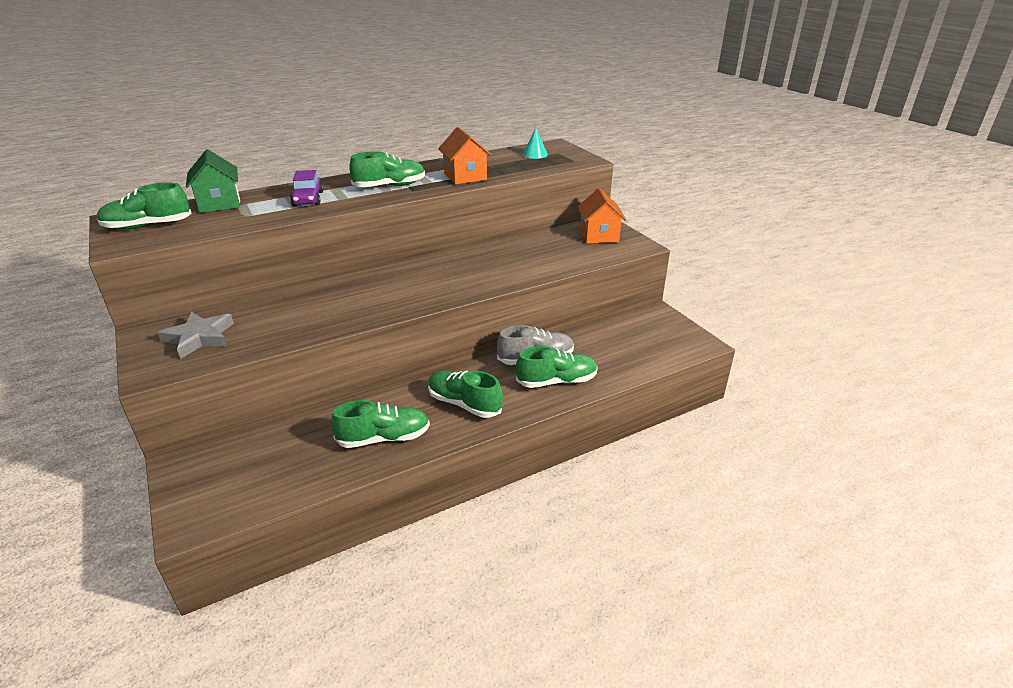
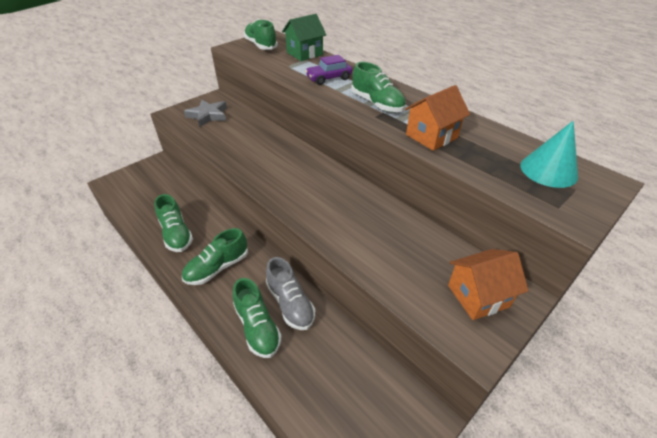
camera: 75 degrees right, 10 degrees up
(464, 404) = (217, 267): green shoe -> green shoe turned 150 degrees counterclockwise
(535, 154) = (548, 170): turquoise cone -> turquoise cone, size x1.60

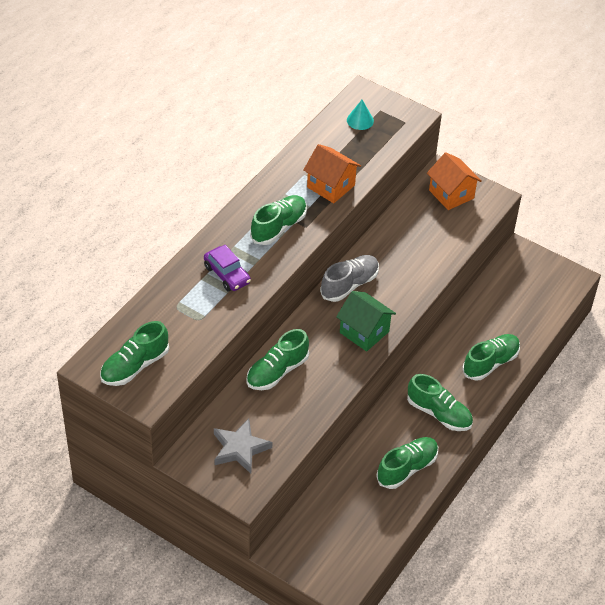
camera: 105 degrees left, 5 degrees up
(264, 137) = (277, 371): none -> green shoe
(290, 303) = (458, 345): grey shoe -> grey shoe (349, 285)
(304, 54) = (155, 311): green house -> green house (364, 332)
(548, 170) = (360, 120): turquoise cone -> turquoise cone, size x0.63

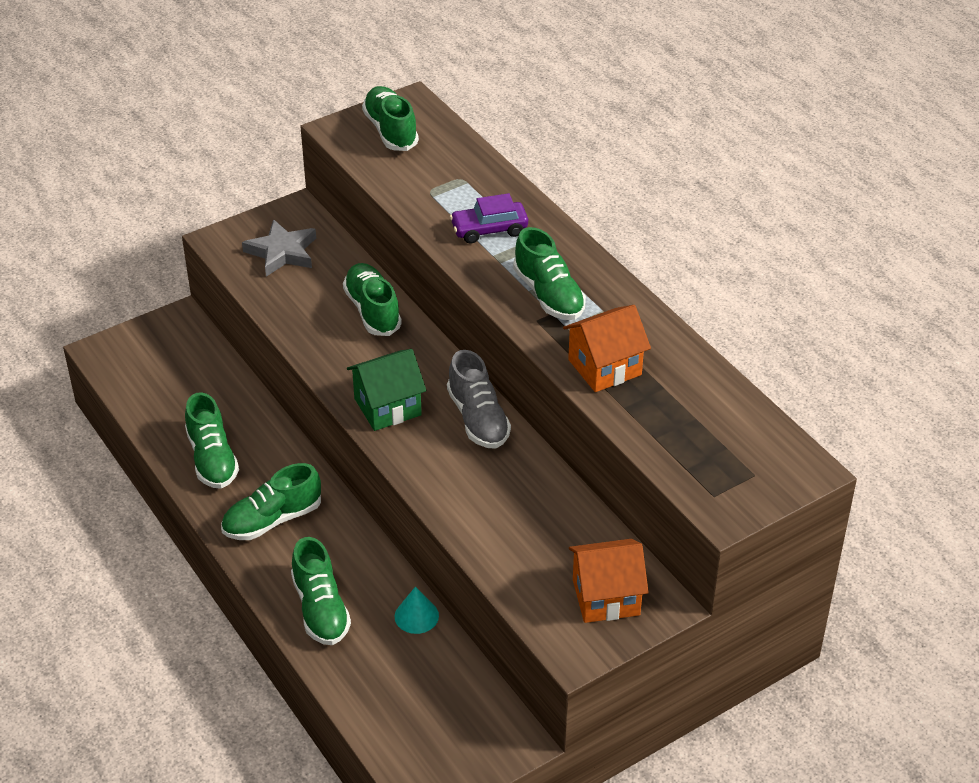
camera: 115 degrees right, 5 degrees down
(360, 120) = (738, 443): turquoise cone -> turquoise cone (416, 616)

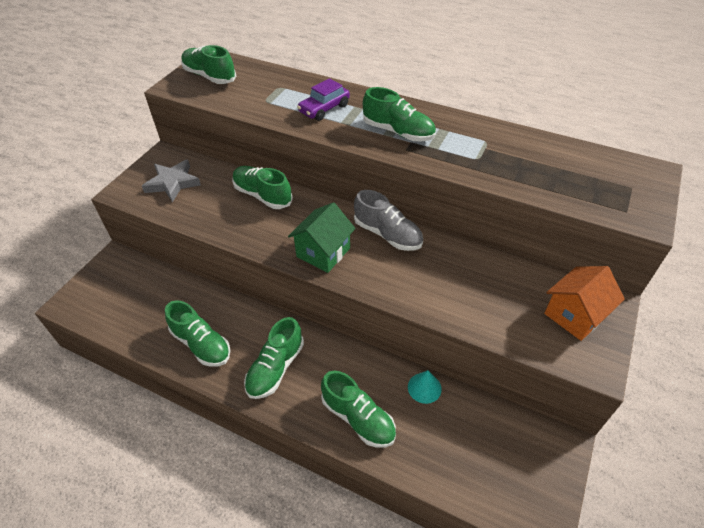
camera: 30 degrees left, 5 degrees up
(604, 367) = (476, 160): orange house -> none

